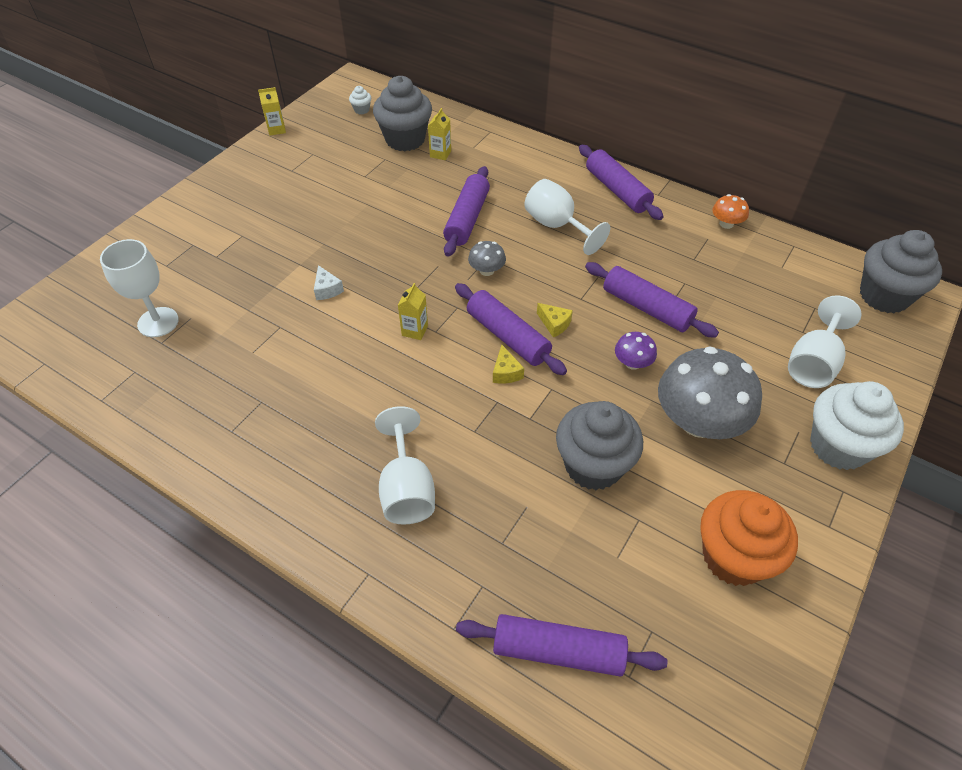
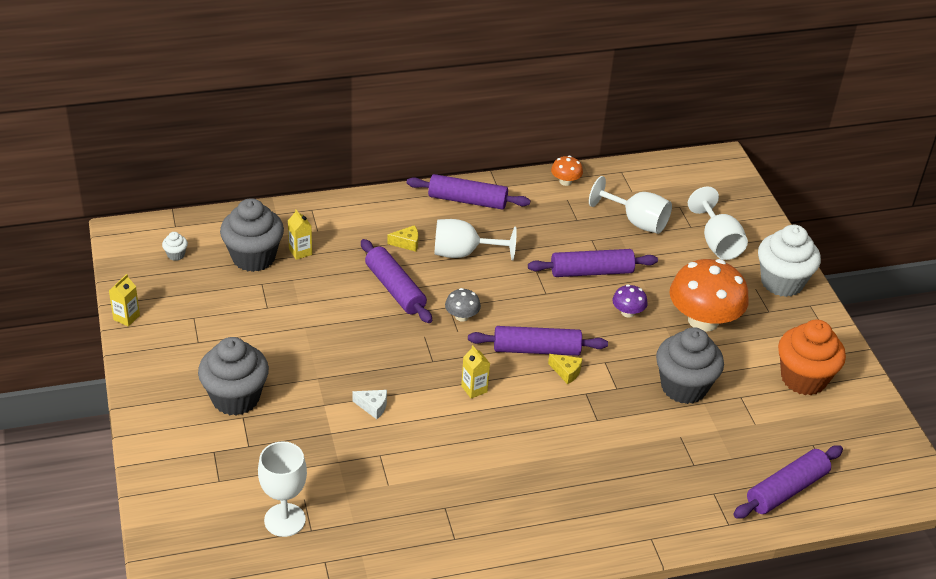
camera: 50 degrees left, 10 degrees down
(406, 489) = (607, 481): white goblet -> white goblet (636, 222)
(554, 324) = (553, 321): yellow cheese -> yellow cheese (407, 243)
(698, 421) = (703, 320): grey mushroom -> orange mushroom
(884, 296) = (705, 174): grey cupcake -> grey cupcake (235, 398)

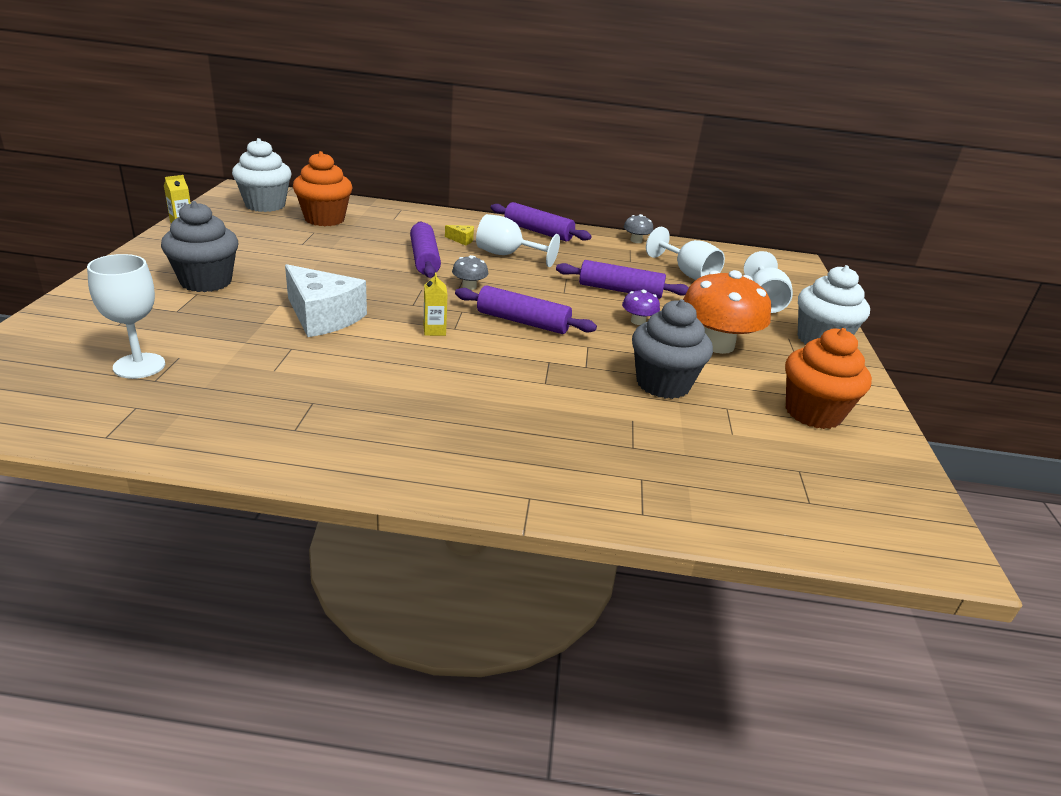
camera: 20 degrees right, 10 degrees down
(176, 255) = (265, 205): white cupcake -> white cupcake, size x2.49
(253, 257) = (324, 219): grey cupcake -> orange cupcake
(300, 252) = (366, 225): yellow carton -> none
(373, 407) = (323, 317): white cheese -> white cheese, size x2.39
(565, 181) = (636, 241): orange mushroom -> grey mushroom
(566, 372) = (540, 343): yellow cheese -> none
(786, 490) = (742, 502): purple rolling pin -> none

